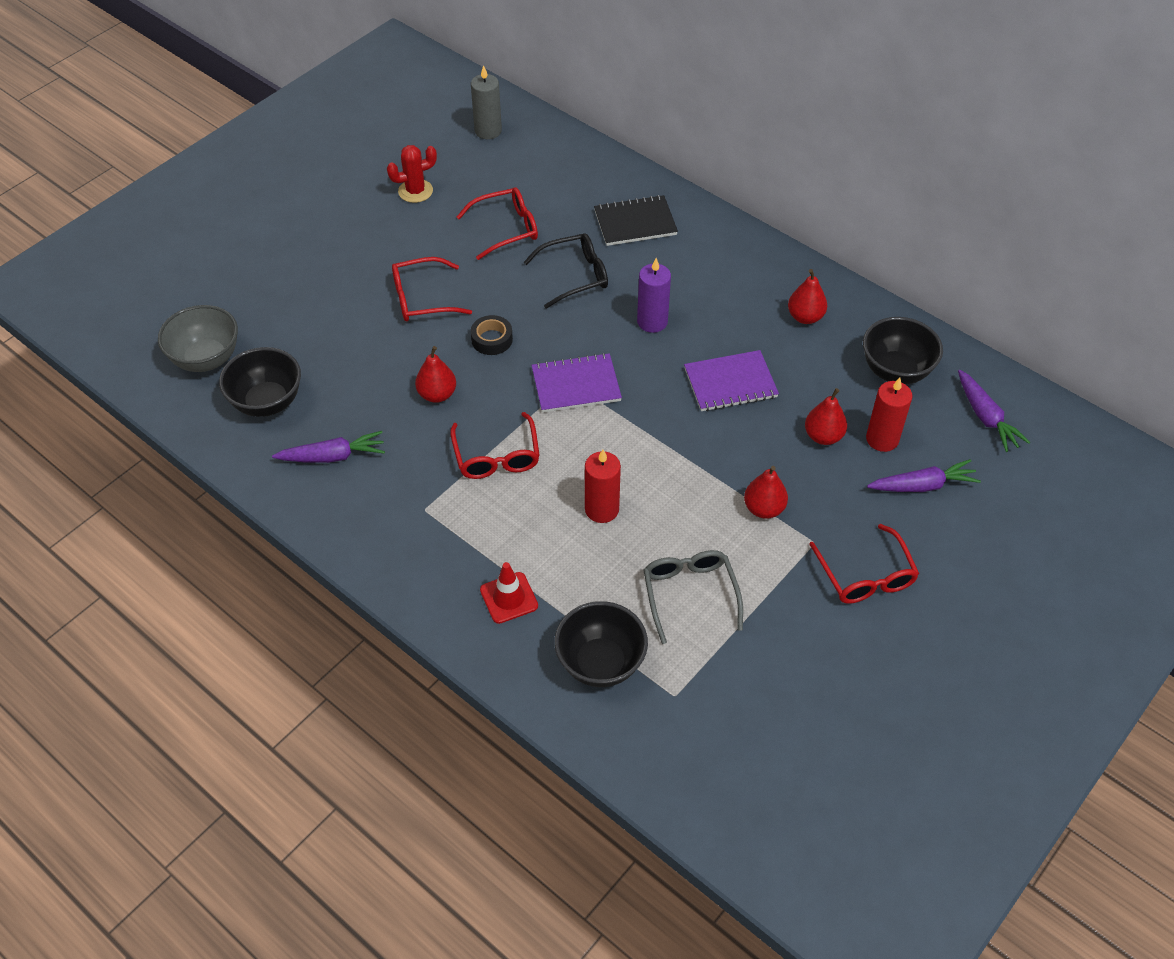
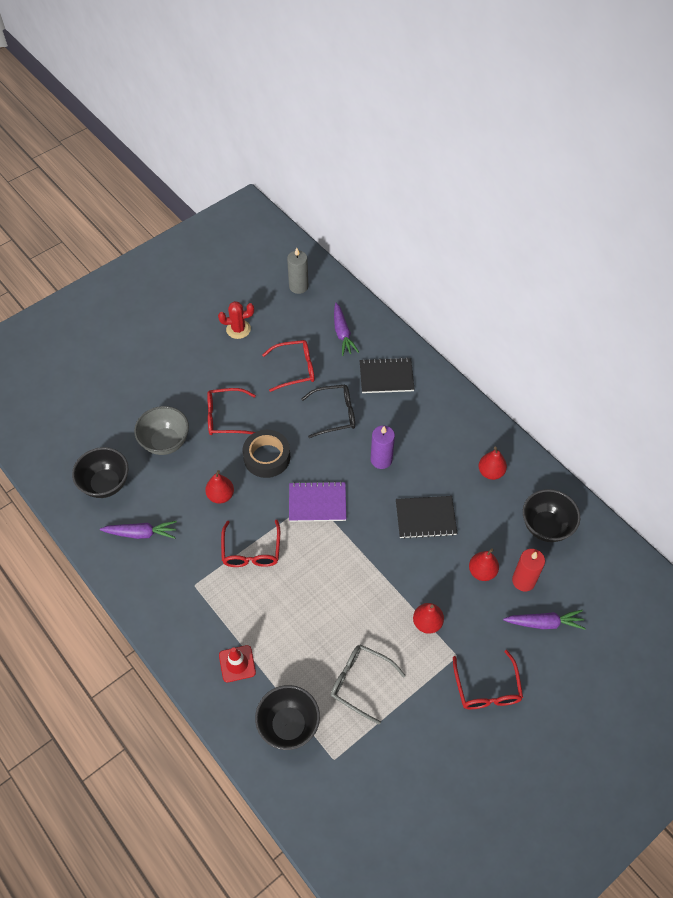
camera: 10 degrees right, 5 degrees up
(206, 359) = (72, 443): grey bowl -> grey bowl (165, 442)
(492, 339) = (267, 457): black tape -> black tape, size x1.62
(602, 509) = (314, 605): red candle -> none
(690, 595) = (361, 683): grey glasses -> grey glasses turned 60 degrees counterclockwise
(730, 383) = (425, 518): purple notebook -> black notebook
(986, 417) = (603, 575): purple carrot -> purple carrot (342, 333)

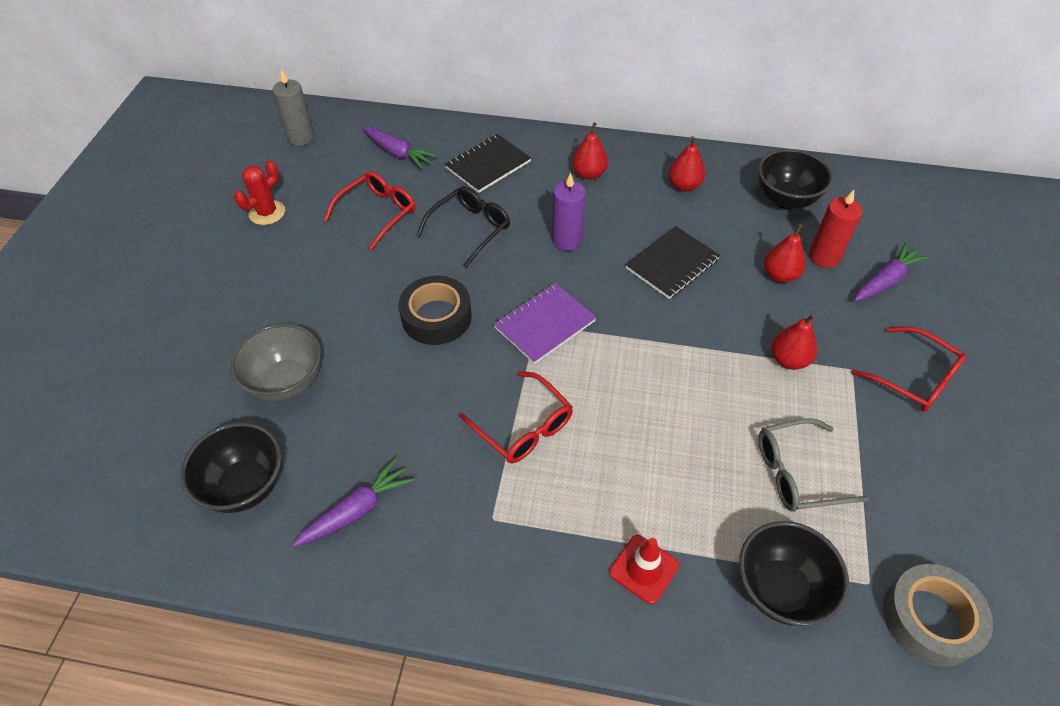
camera: 40 degrees left, 5 degrees down
(221, 495) = (421, 393): red pear -> red pear (589, 174)
(226, 417) = (342, 307): red glasses -> none
(343, 798) = (930, 619): none -> grey tape

